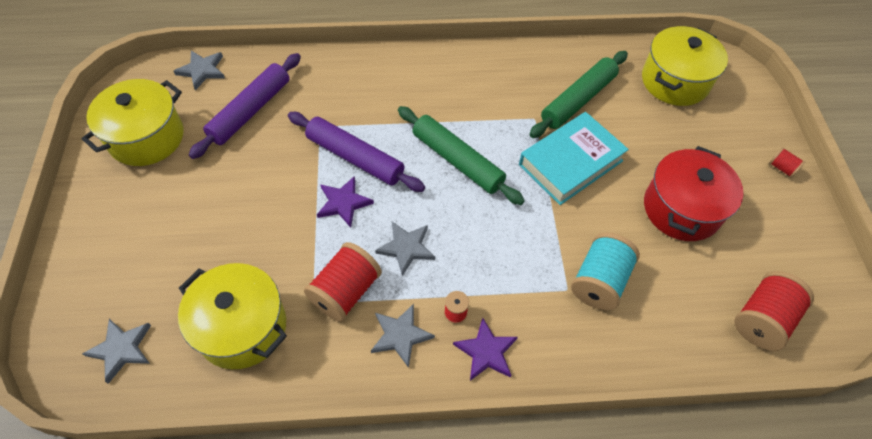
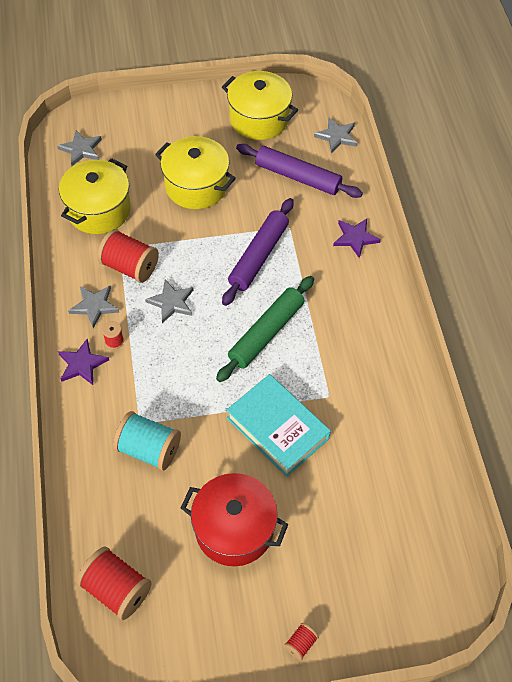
camera: 85 degrees right, 0 degrees up
(343, 203) = (211, 254): purple star -> purple star (355, 238)
(578, 100) = (361, 436): green rolling pin -> none
(675, 81) = (410, 540): yellow pot -> yellow pot (196, 186)

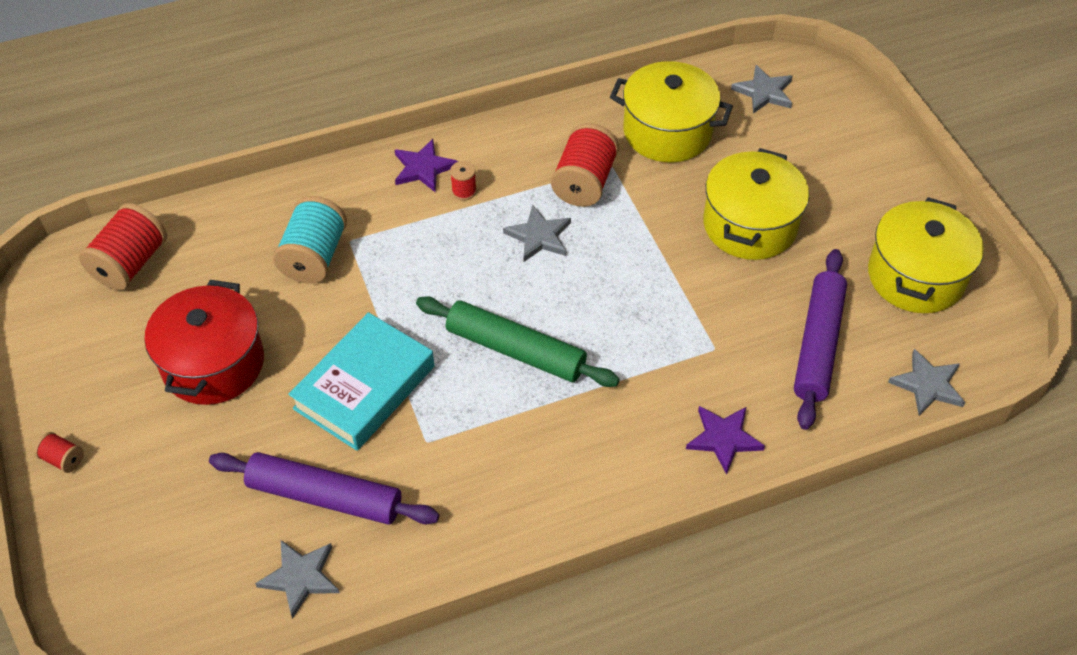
camera: 80 degrees right, 5 degrees down
(94, 306) = (512, 161): grey star -> grey star (300, 577)
(258, 256) = (647, 319): purple rolling pin -> purple rolling pin (325, 496)

